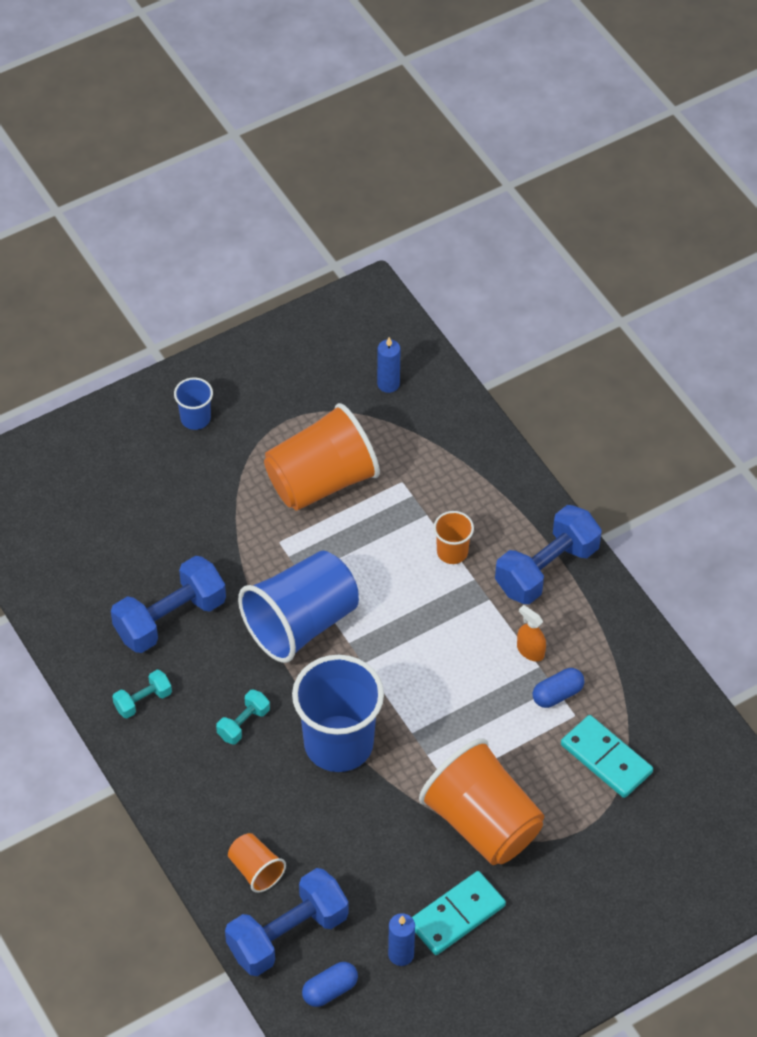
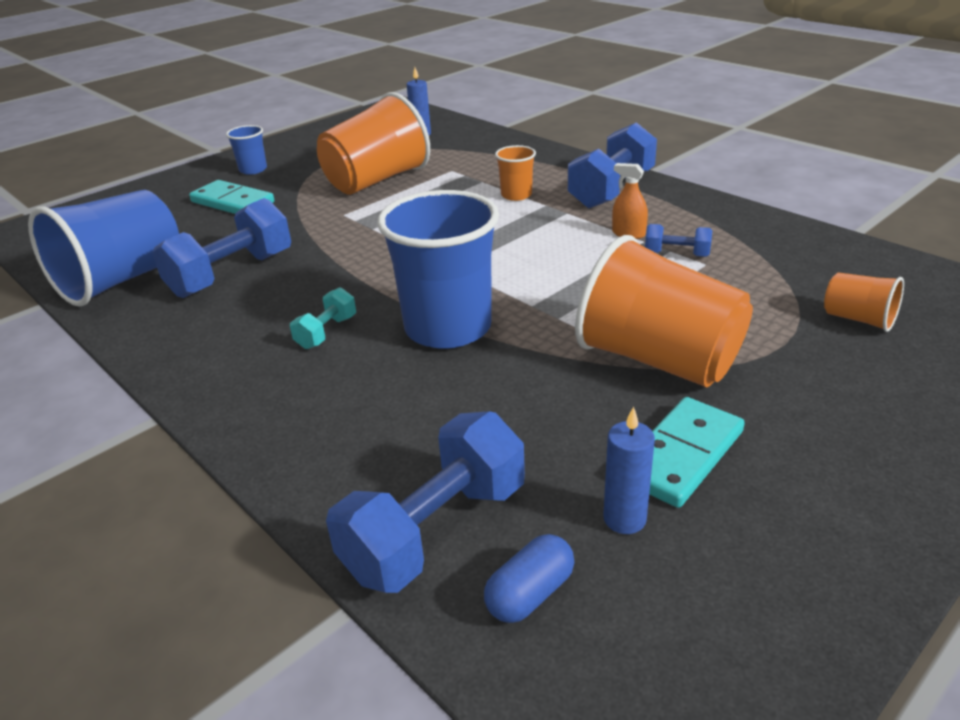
camera: 10 degrees left, 20 degrees down
(143, 701) = (199, 336): turquoise dumbbell -> none
(256, 870) = (368, 463): orange cup -> orange cup (858, 319)
(301, 623) = (378, 255): blue cup -> blue cup (121, 280)
(557, 694) = (676, 254): blue capsule -> blue dumbbell
(606, 758) = (765, 286): turquoise domino -> turquoise domino (233, 202)

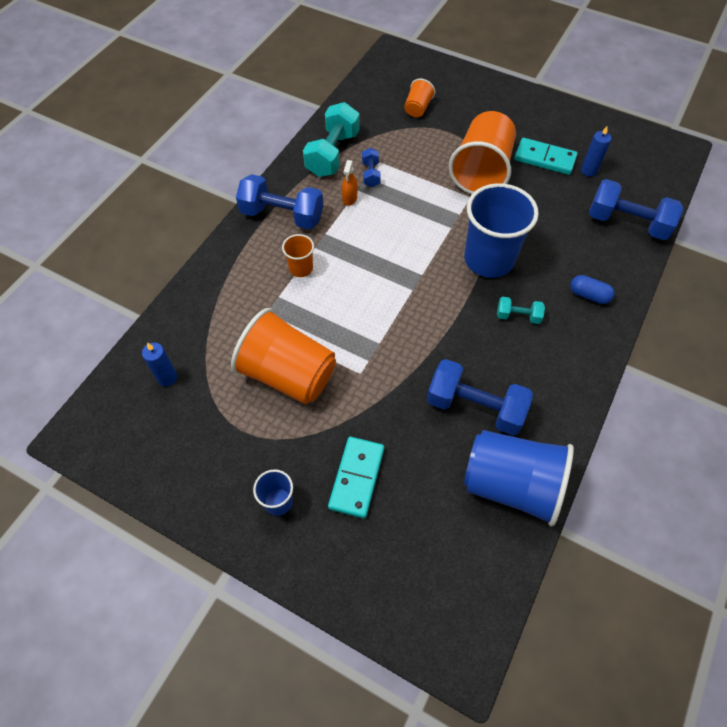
camera: 110 degrees left, 25 degrees up
(530, 594) = (637, 190): blue capsule -> blue capsule (589, 295)
(730, 230) = (332, 154): none -> turquoise dumbbell

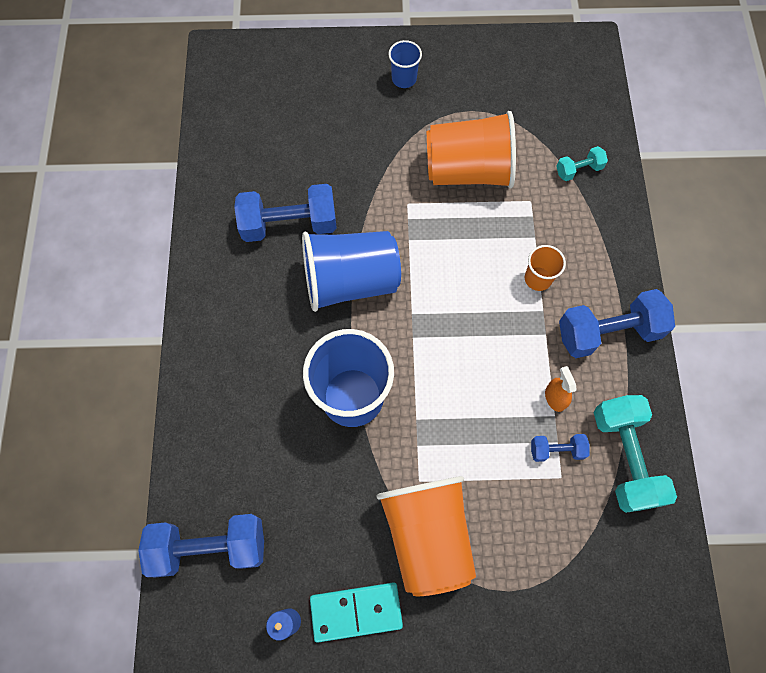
camera: 150 degrees right, 10 degrees up
(167, 377) = (564, 118): blue candle -> none
(356, 478) = (356, 122): turquoise domino -> none
(371, 174) = (556, 450): blue dumbbell -> blue dumbbell turned 60 degrees counterclockwise
(417, 108) = (578, 616): orange cup -> none
(511, 485) = (230, 176): blue cup -> blue cup (350, 281)
(518, 316) = (290, 339): turquoise dumbbell -> turquoise dumbbell (578, 170)
(589, 295) = (224, 406): blue capsule -> none

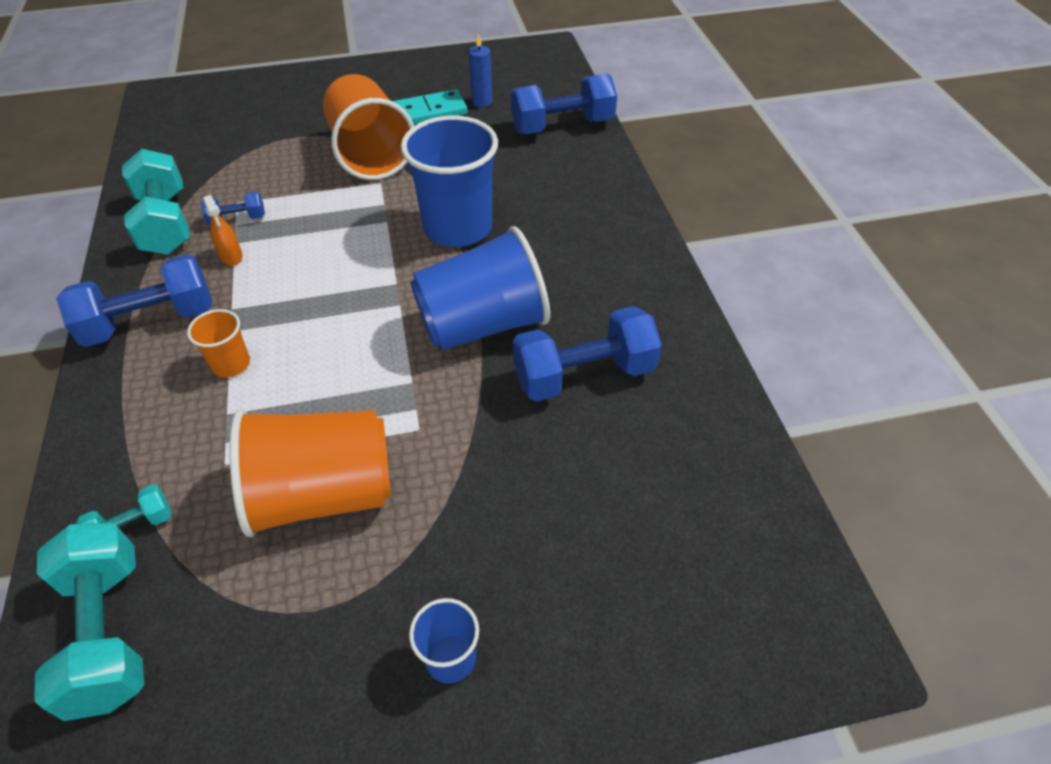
camera: 170 degrees right, 20 degrees down
(576, 117) = (108, 632): none -> turquoise dumbbell

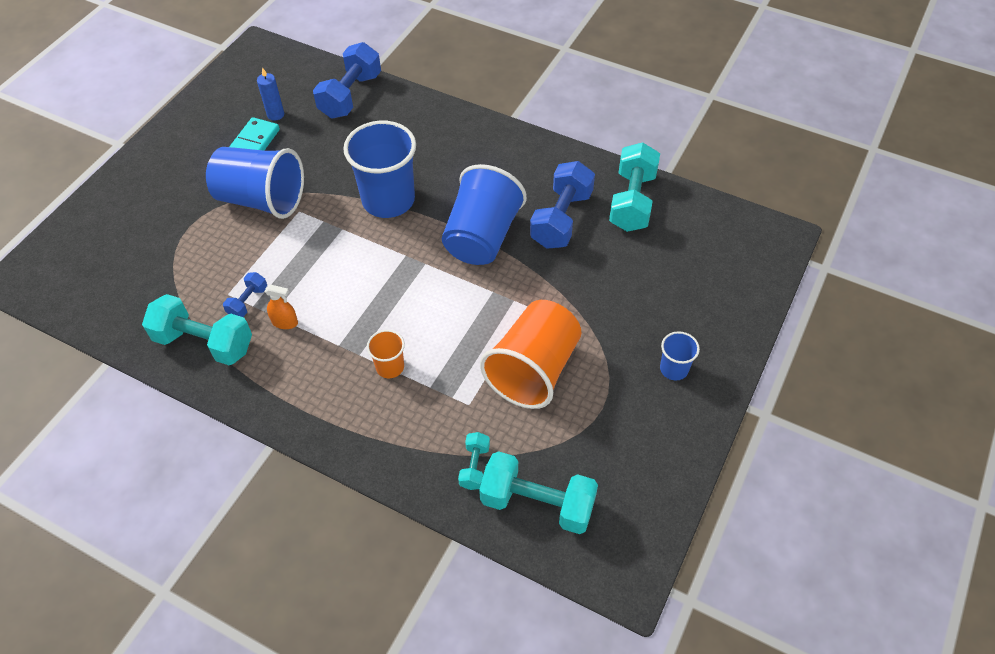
camera: 50 degrees left, 5 degrees up
(150, 322) = (304, 392): blue dumbbell -> none
(370, 154) = (261, 200): orange cup -> blue cup
(691, 425) = (632, 201): none -> turquoise dumbbell

